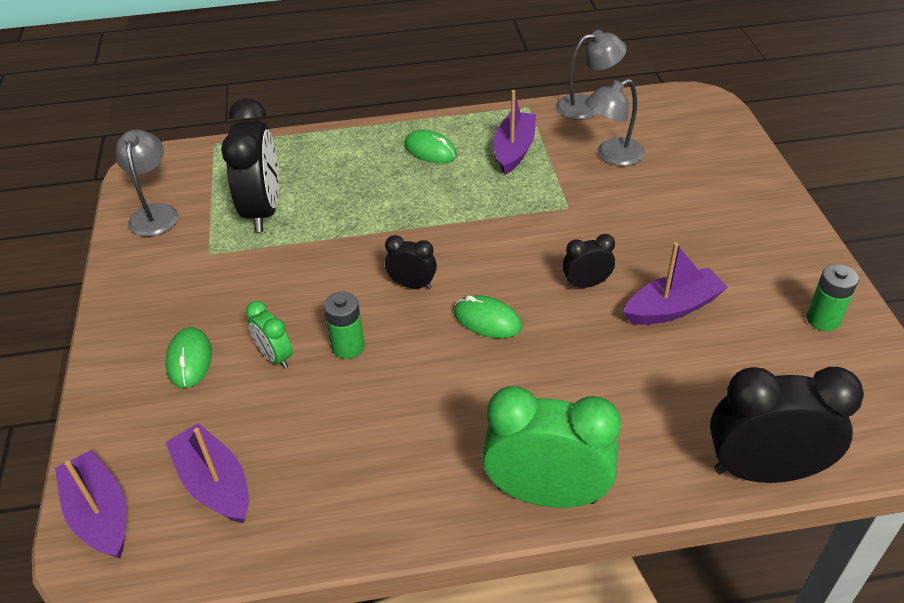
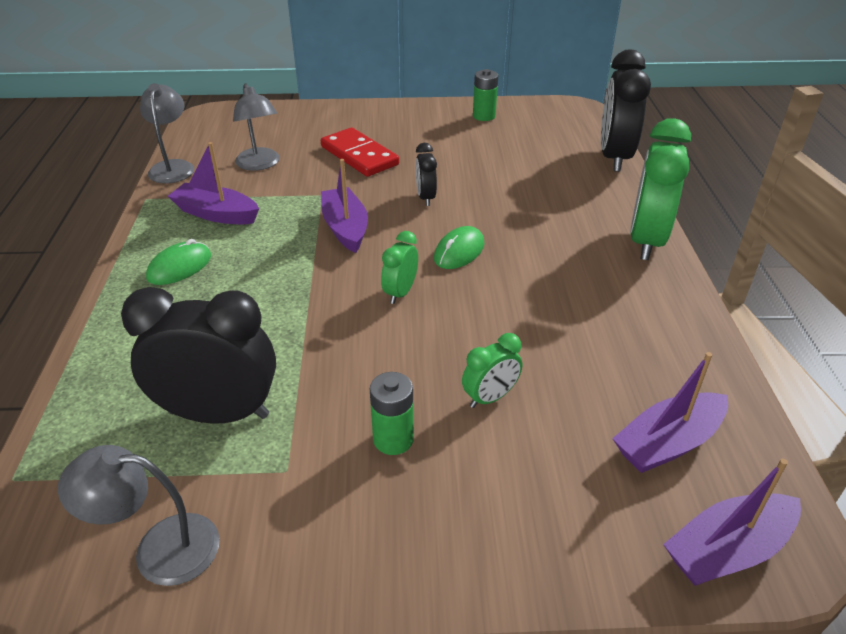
camera: 85 degrees left, 5 degrees down
(189, 360) = (487, 478): green mouse -> none
(348, 346) = (481, 340): green battery -> green battery (393, 439)
(412, 285) = (400, 293): black clock -> green clock
(660, 221) = (359, 156): none -> red domino
(672, 308) = (462, 165): purple boat -> purple boat (345, 228)

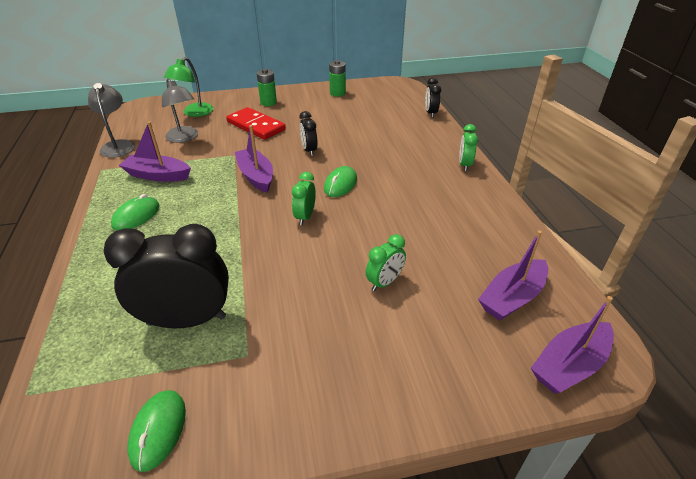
camera: 10 degrees left, 0 degrees up
(160, 548) = (158, 430): grey lamp -> green mouse
(279, 130) = (194, 113): none -> green lamp
(393, 439) = (322, 321): green battery -> green battery (268, 103)
(614, 157) = (430, 113): black clock -> black clock, size x0.50
(646, 241) = (464, 165): green clock -> green clock, size x0.50

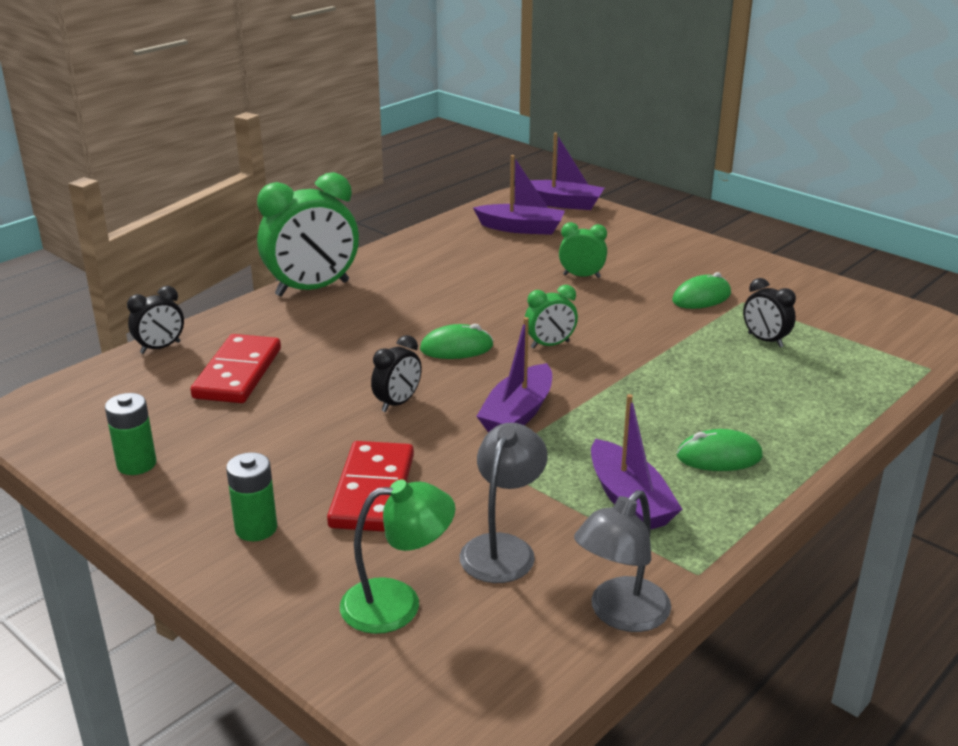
camera: 125 degrees left, 10 degrees down
(158, 430) = (841, 304): green mouse -> green mouse (701, 297)
(187, 320) = (765, 340): black clock -> black clock, size x0.50
(384, 123) = (238, 373): none -> red domino
(464, 165) = (312, 289): green clock -> green clock, size x2.02

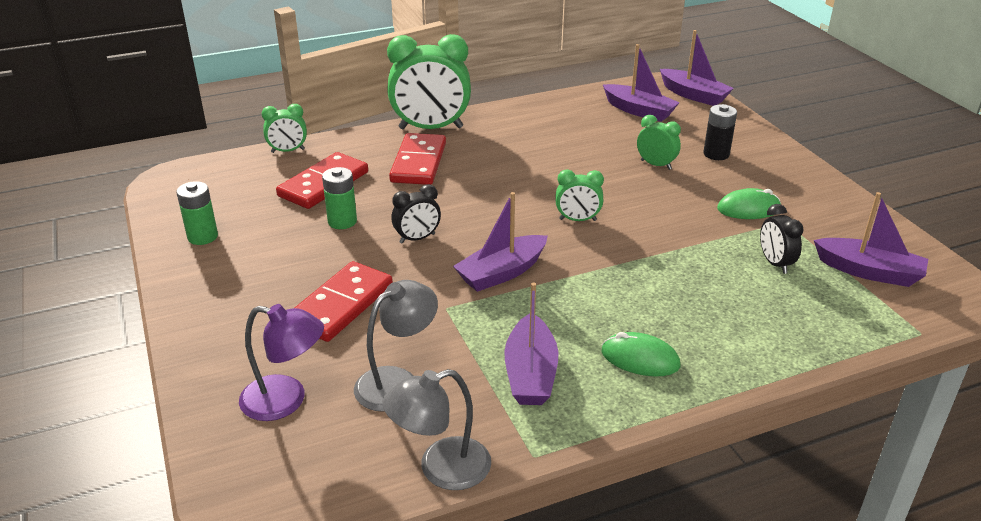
camera: 25 degrees right, 5 degrees up
(160, 348) = (288, 151): black clock -> green clock
(256, 528) = (239, 309): green battery -> green battery (342, 221)
(330, 327) = (418, 163): none -> red domino
(397, 604) = (286, 400): green lamp -> purple lamp
(456, 348) = (500, 204): green mouse -> none
(630, 254) = (716, 154): none -> black battery
(848, 328) = (869, 271): none -> purple boat

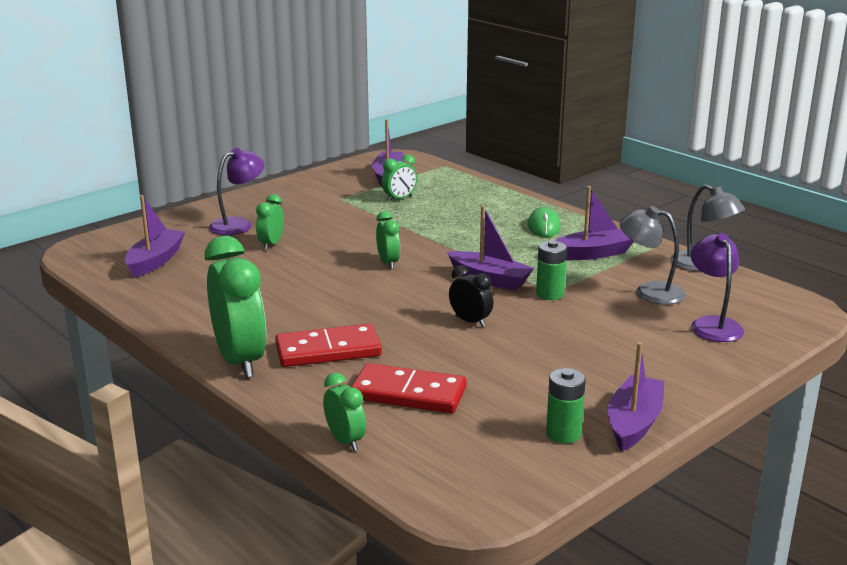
camera: 110 degrees left, 10 degrees down
(341, 305) = (592, 332): red domino -> none
(342, 221) = (472, 363): green battery -> green battery (550, 294)
(693, 95) = (109, 241): purple boat -> purple boat (634, 423)
(716, 154) = (238, 224): black battery -> purple lamp
(748, 209) = (328, 209): green mouse -> none
(775, 263) = (399, 199): black clock -> green clock

